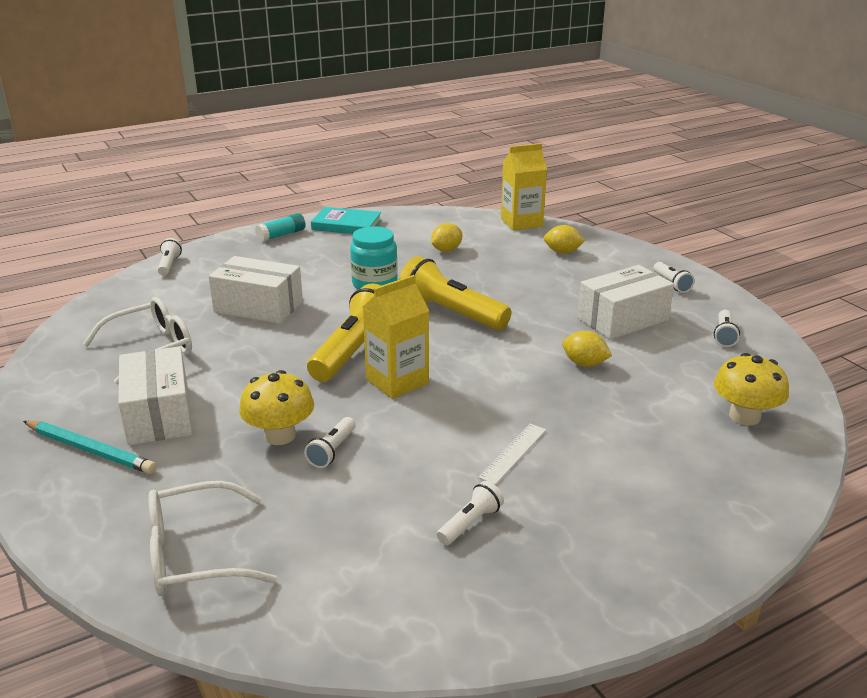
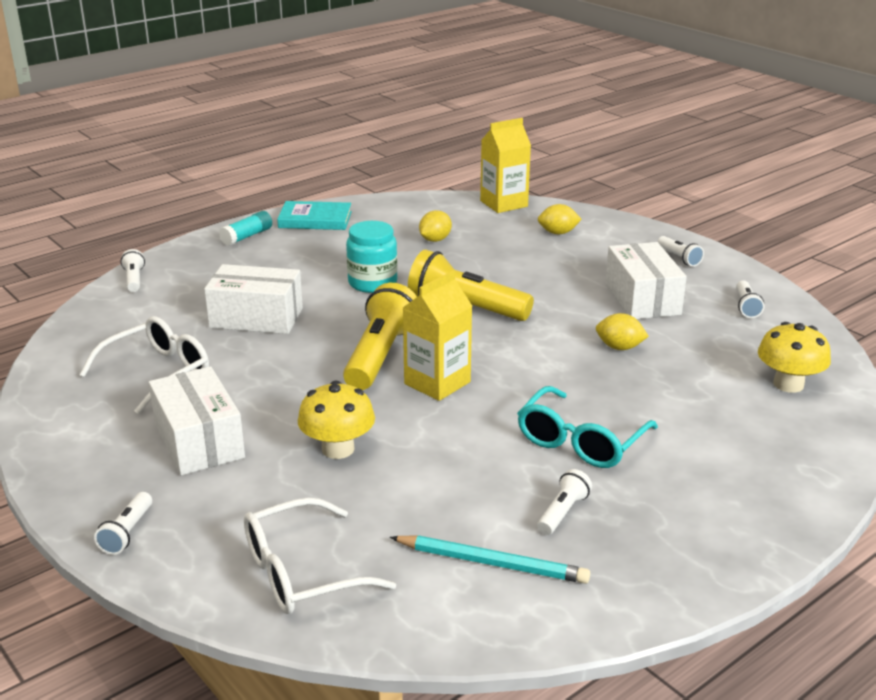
camera: 10 degrees left, 0 degrees up
(90, 450) = (141, 484): turquoise pencil -> turquoise pencil (492, 563)
(332, 451) = (398, 458): white flashlight -> white flashlight (127, 533)
(513, 453) = (580, 442): white ruler -> turquoise glasses
(622, 319) = (642, 299): white box -> white box turned 60 degrees counterclockwise

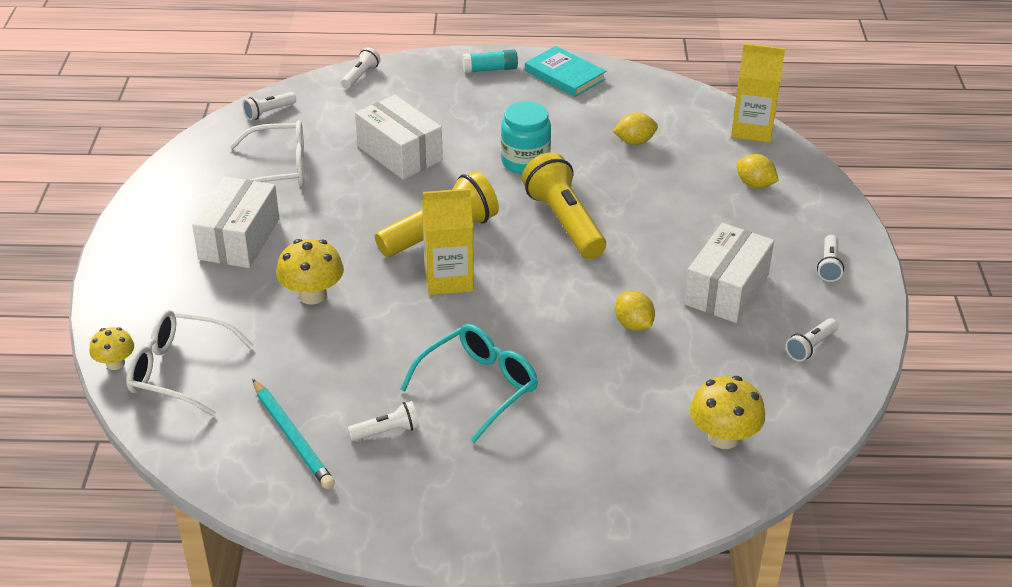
camera: 40 degrees right, 10 degrees up
(127, 533) = (124, 283): white flashlight -> white flashlight (268, 112)
(222, 604) = (115, 363): none -> yellow mushroom
(580, 442) = (479, 386): turquoise glasses -> turquoise glasses turned 150 degrees clockwise

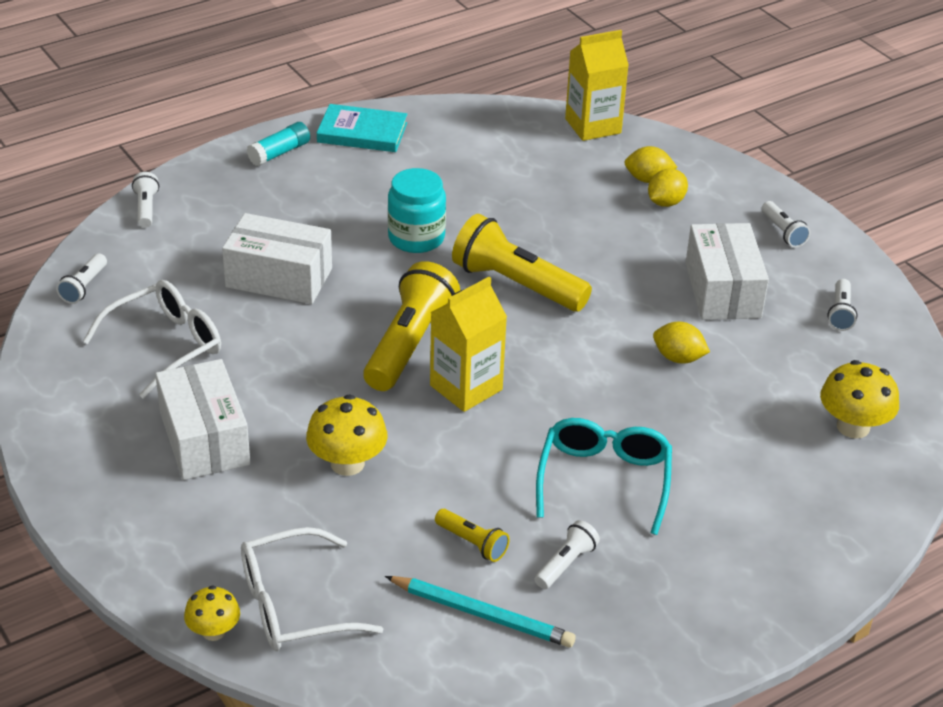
camera: 35 degrees left, 0 degrees up
(338, 386) = (472, 543): none -> yellow flashlight
(634, 142) = (499, 178): yellow lemon -> yellow lemon (665, 202)

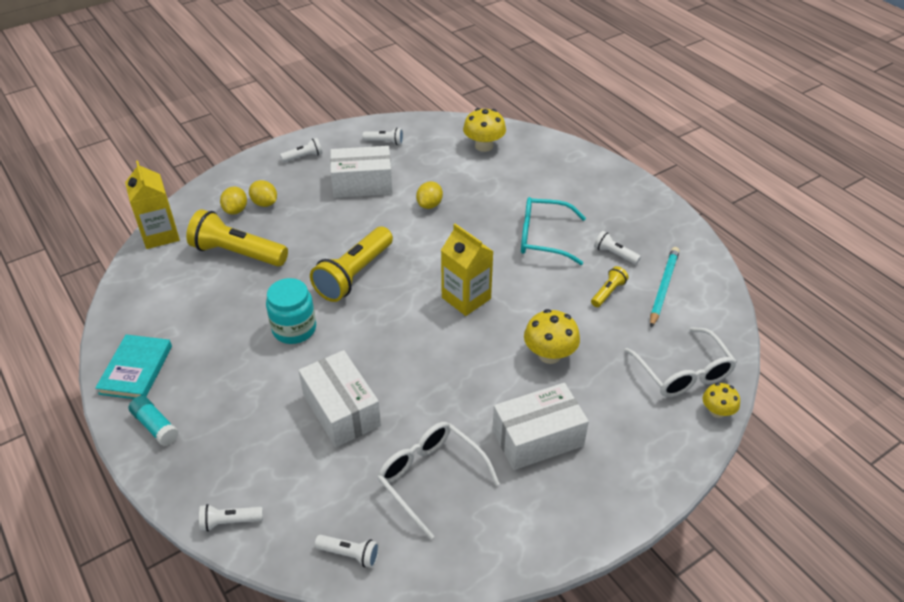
camera: 90 degrees left, 5 degrees up
(279, 278) = (341, 410): white box -> white box turned 45 degrees counterclockwise
(409, 344) = (422, 328): yellow flashlight -> yellow flashlight (237, 253)

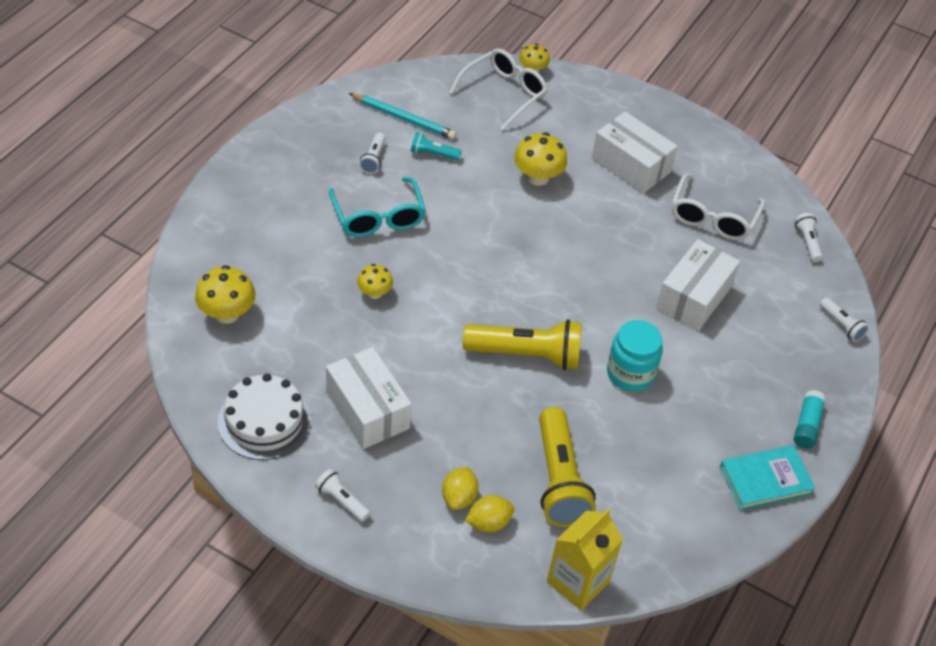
camera: 120 degrees left, 5 degrees up
(385, 142) = (264, 421): white flashlight -> white cake
(429, 205) = (373, 329): yellow lemon -> none
(464, 214) = (374, 293): none -> yellow mushroom
(466, 298) = (504, 253): yellow carton -> none
(608, 292) = (433, 154): yellow flashlight -> turquoise flashlight
(663, 288) = (403, 118): turquoise pencil -> turquoise pencil turned 150 degrees counterclockwise

